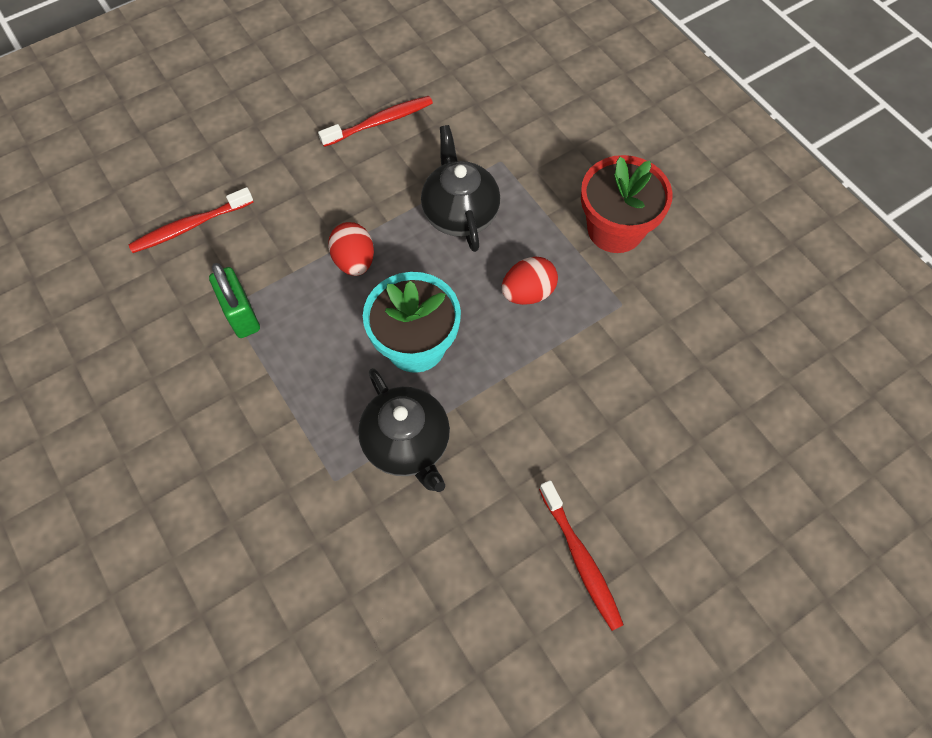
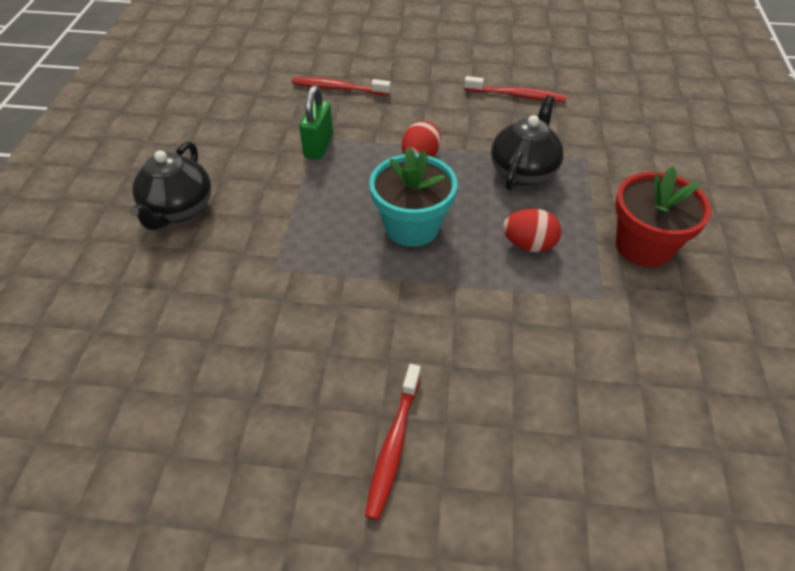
camera: 40 degrees right, 15 degrees down
(408, 444) = (345, 279): black teapot -> black teapot (178, 210)

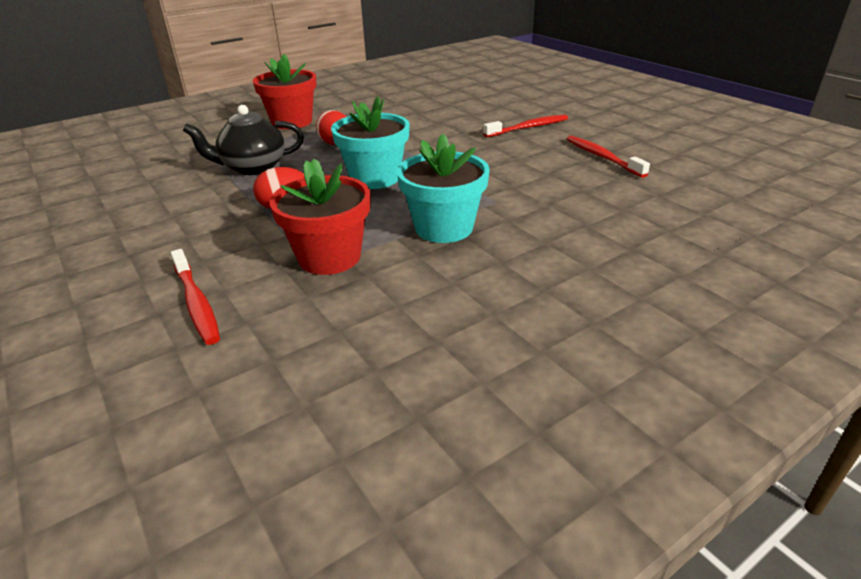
camera: 130 degrees left, 15 degrees down
(178, 210) = (525, 275): black teapot -> none
(280, 213) = (444, 228): none -> turquoise flower pot
(318, 146) = (329, 257): green padlock -> red flower pot
(517, 95) = (125, 204): red toothbrush -> red toothbrush (602, 157)

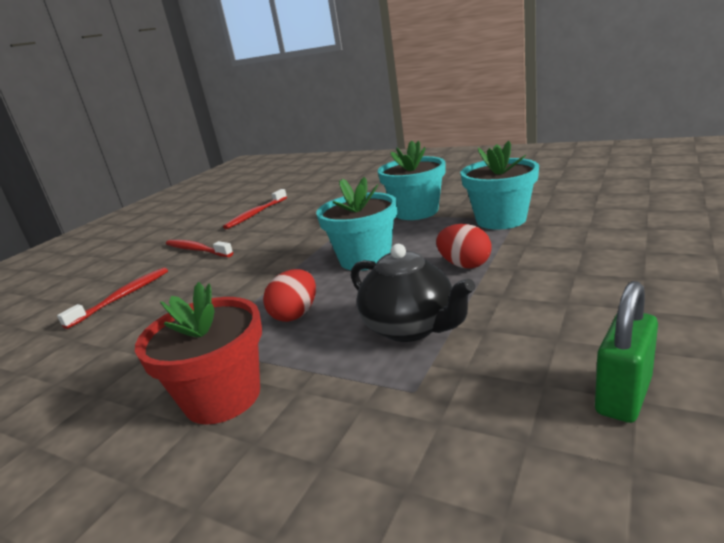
camera: 115 degrees left, 10 degrees down
(104, 192) = (623, 396): none -> green padlock
(197, 303) = (614, 224): red toothbrush -> red toothbrush (123, 297)
(329, 257) = (501, 220): red flower pot -> turquoise flower pot

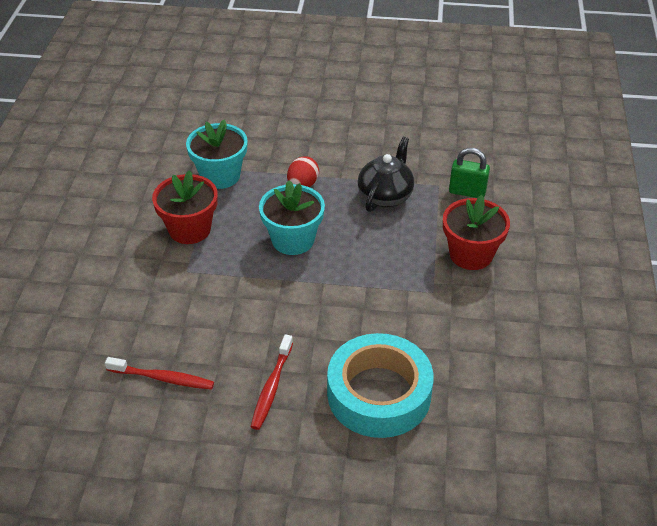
camera: 115 degrees left, 20 degrees up
(123, 297) = (379, 394): red toothbrush -> turquoise tape
(295, 314) = (382, 253): red egg -> none
(416, 212) = (189, 229): turquoise flower pot -> red flower pot
(623, 396) = (420, 128): green padlock -> green padlock (467, 192)

